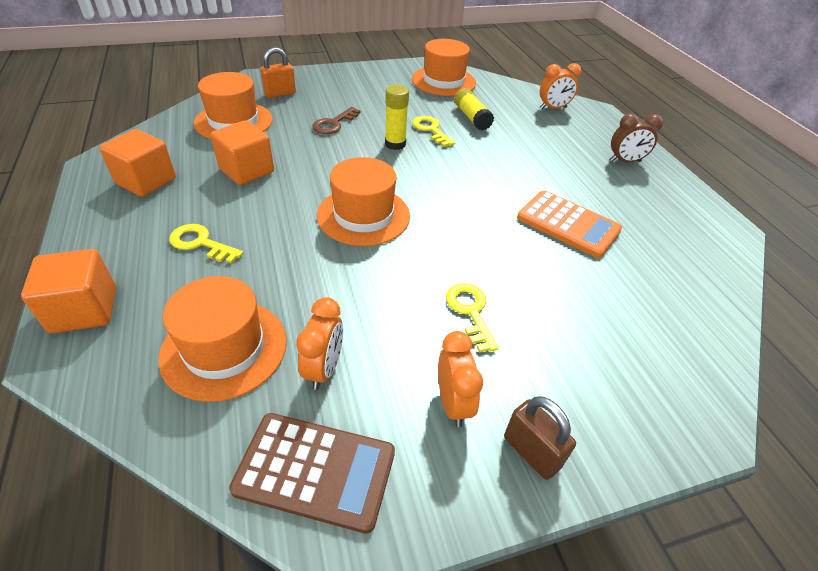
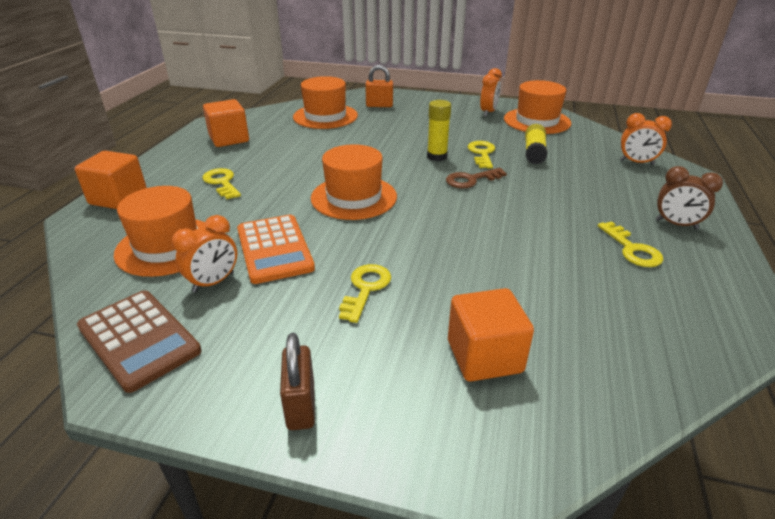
camera: 35 degrees right, 10 degrees down
(246, 170) = (300, 148): orange cube -> orange cube (484, 356)
(334, 124) = (400, 132): brown key -> brown key (471, 180)
(453, 403) = (278, 343): orange clock -> orange clock (488, 112)
(568, 224) = (541, 257): orange calculator -> orange calculator (274, 249)
(618, 194) = (632, 249): none -> yellow key

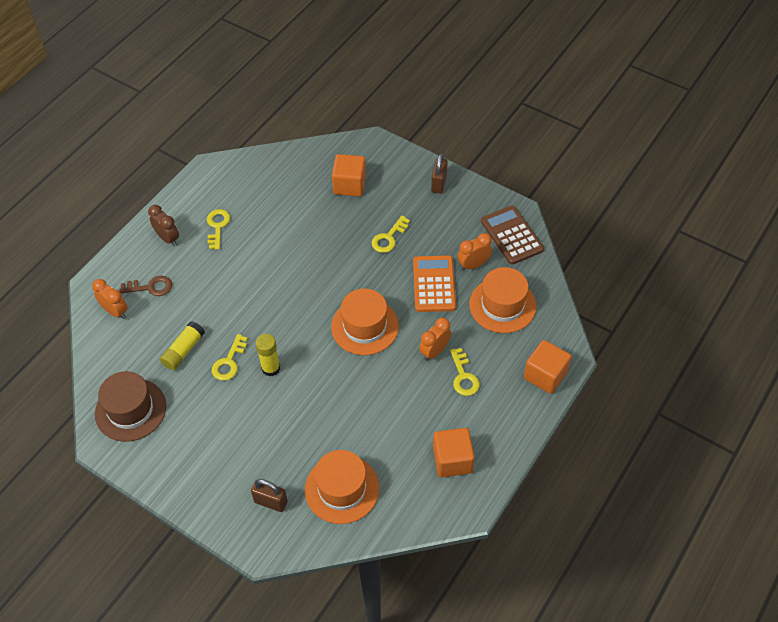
camera: 160 degrees left, 20 degrees up
(379, 105) = (271, 502): orange padlock -> brown padlock
(471, 180) = (264, 325): brown key -> brown key (150, 287)
(488, 112) = (164, 445): orange clock -> orange clock (434, 351)
(537, 121) = (130, 410): orange hat -> brown hat

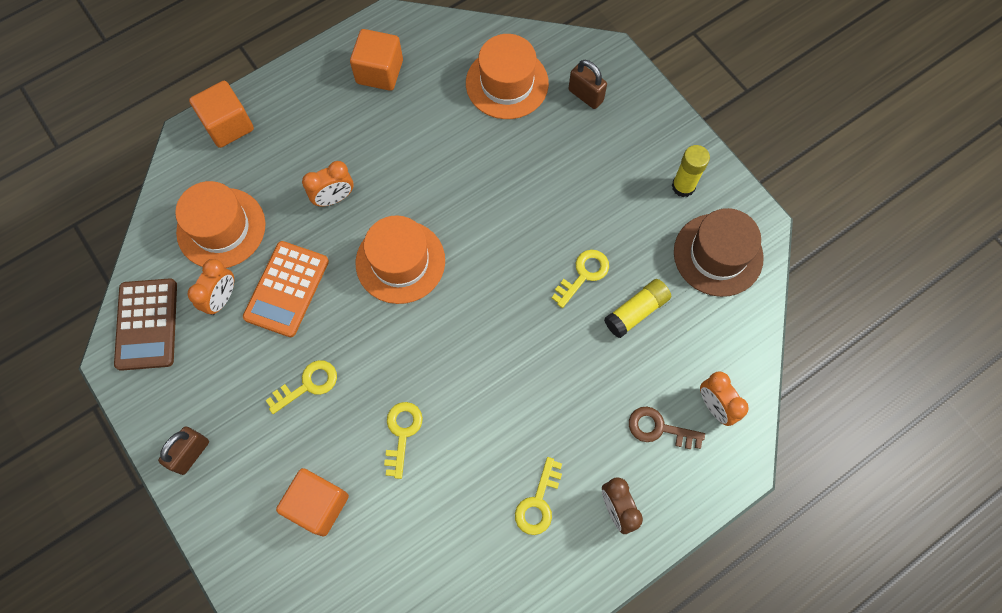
camera: 160 degrees left, 15 degrees up
(271, 368) = (535, 248): yellow glue stick -> yellow glue stick (683, 186)
(463, 376) = (318, 156): yellow key -> yellow key (402, 433)
(473, 265) = (222, 298): orange clock -> orange clock turned 60 degrees counterclockwise

